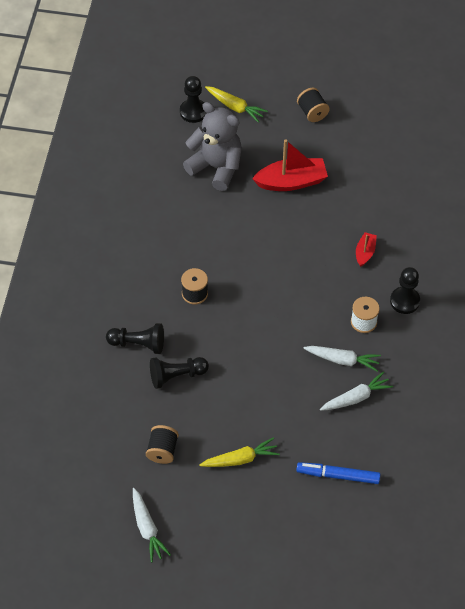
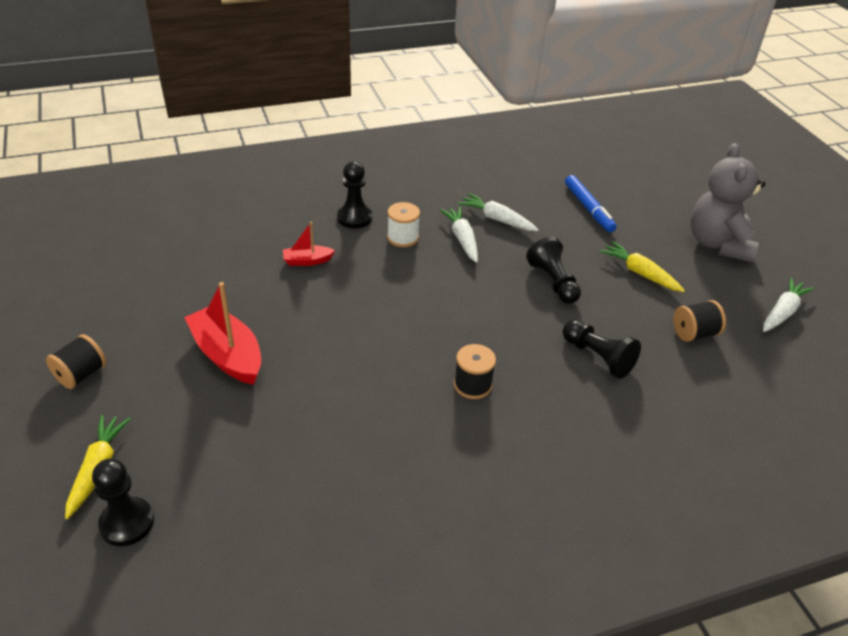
camera: 120 degrees left, 15 degrees down
(138, 344) = (590, 411): black pawn -> black pawn (553, 282)
(216, 167) = (239, 445): grey teddy bear -> grey teddy bear (718, 244)

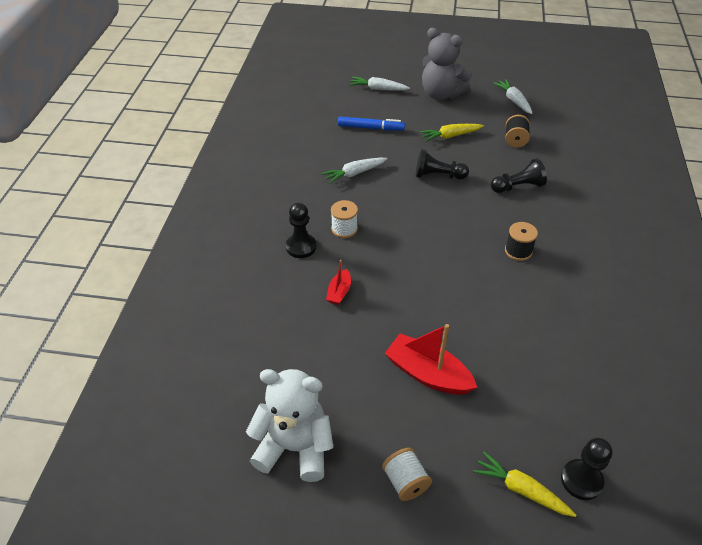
camera: 60 degrees left, 5 degrees up
(81, 375) = (405, 482): black spool -> white spool
(97, 291) = (295, 448): none -> white teddy bear
(227, 355) = (427, 374): red boat -> red boat turned 45 degrees clockwise
(462, 239) = (365, 199): white carrot -> white carrot (378, 89)

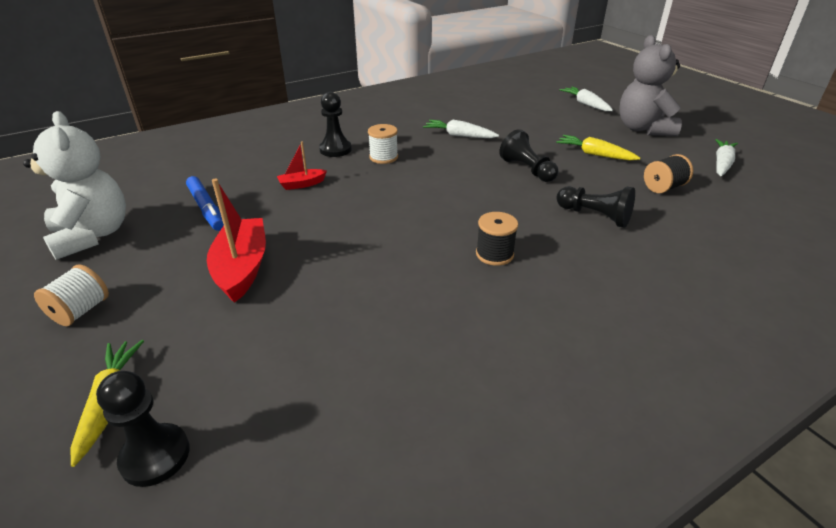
camera: 50 degrees right, 10 degrees down
(371, 128) = (530, 120): blue marker -> blue marker (206, 209)

